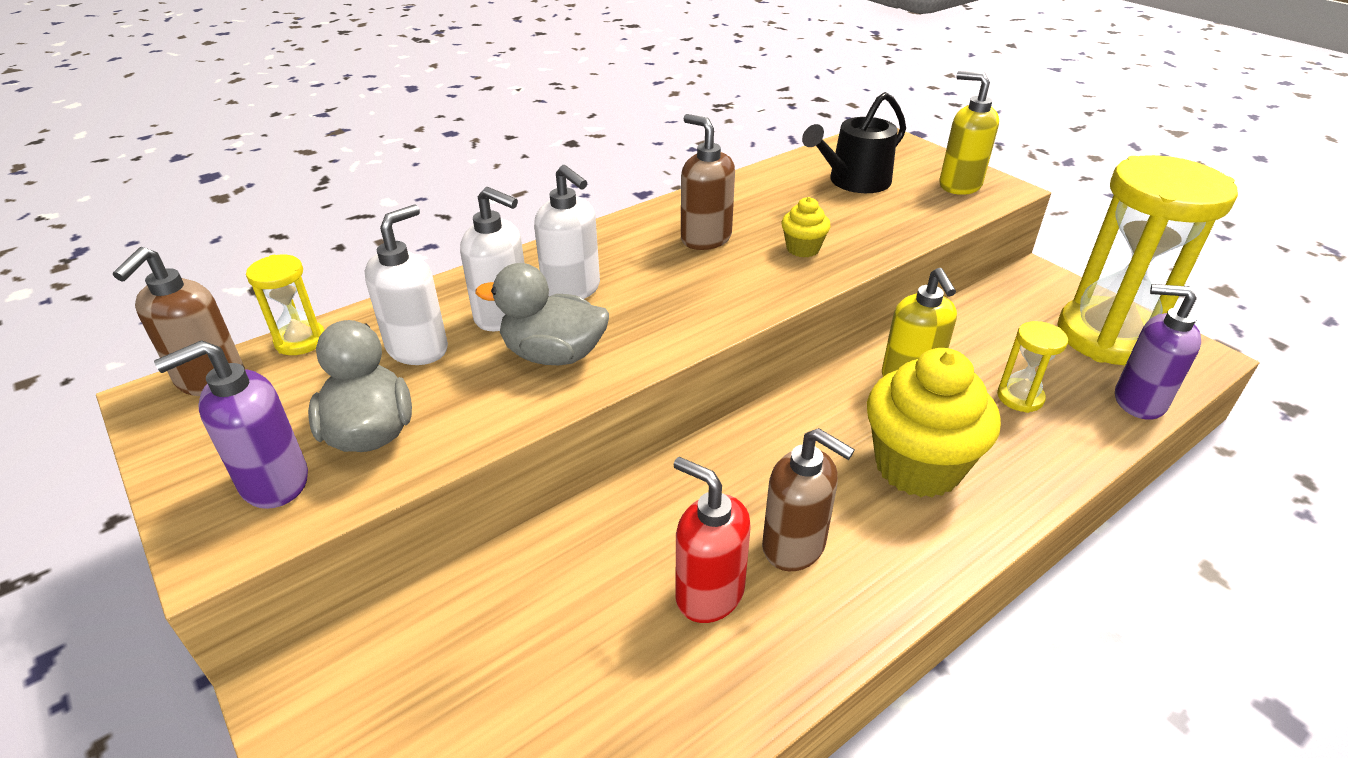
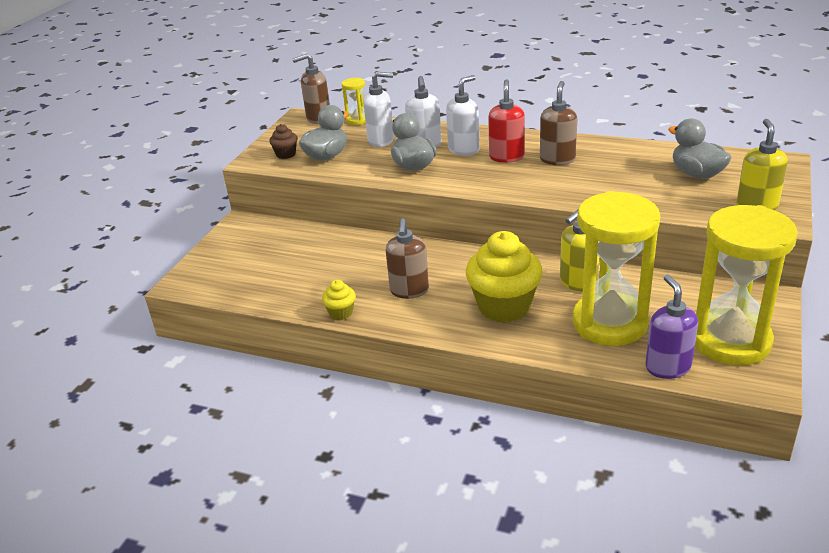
camera: 60 degrees right, 5 degrees down
(273, 482) = (286, 154): purple soap dispenser -> brown cupcake
(572, 290) = (464, 149): white soap dispenser -> white soap dispenser turned 150 degrees counterclockwise
(709, 593) = (360, 280): red soap dispenser -> red soap dispenser (506, 157)
(803, 249) = (589, 186): yellow cupcake -> yellow cupcake (341, 313)
(854, 181) = (697, 174): black watering can -> grey duck
(1020, 397) = (609, 323): yellow hourglass -> yellow hourglass, size x2.38

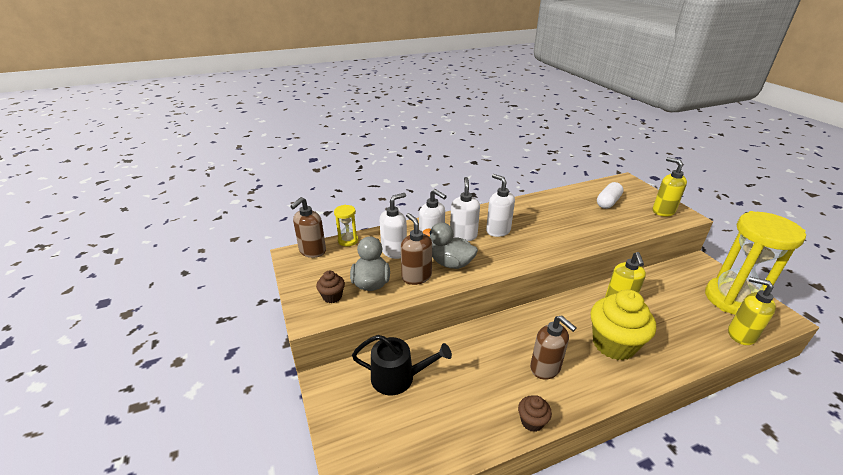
camera: 45 degrees left, 0 degrees up
(289, 242) = (398, 377): none -> black watering can
(341, 313) = (532, 421): yellow cupcake -> brown cupcake
(506, 157) = (498, 230): red soap dispenser -> white soap dispenser
(557, 159) = (528, 220): brown soap dispenser -> brown soap dispenser (416, 277)
(609, 323) = (675, 321): yellow hourglass -> none
(667, 367) = (740, 335): purple soap dispenser -> yellow soap dispenser
(697, 174) = (608, 202): grey duck -> white capsule

